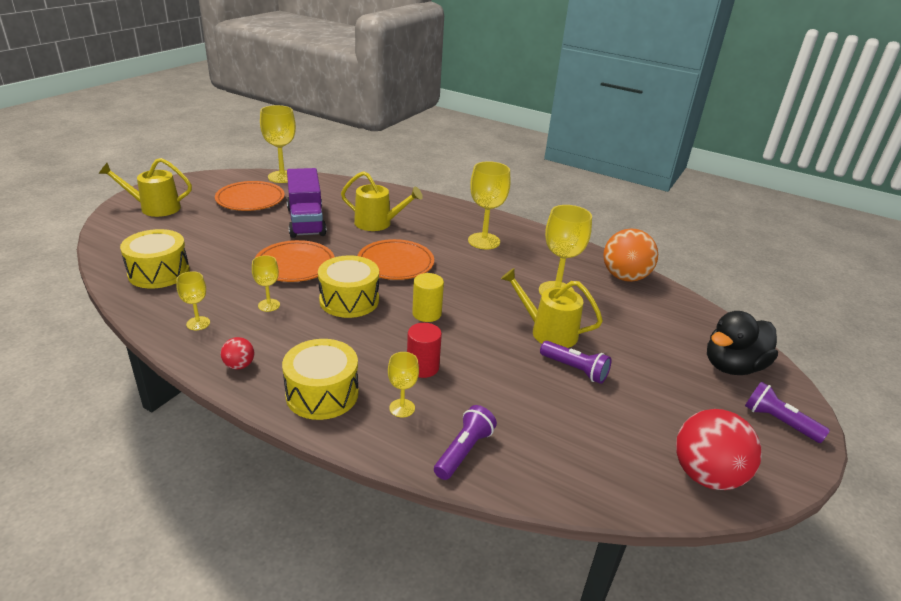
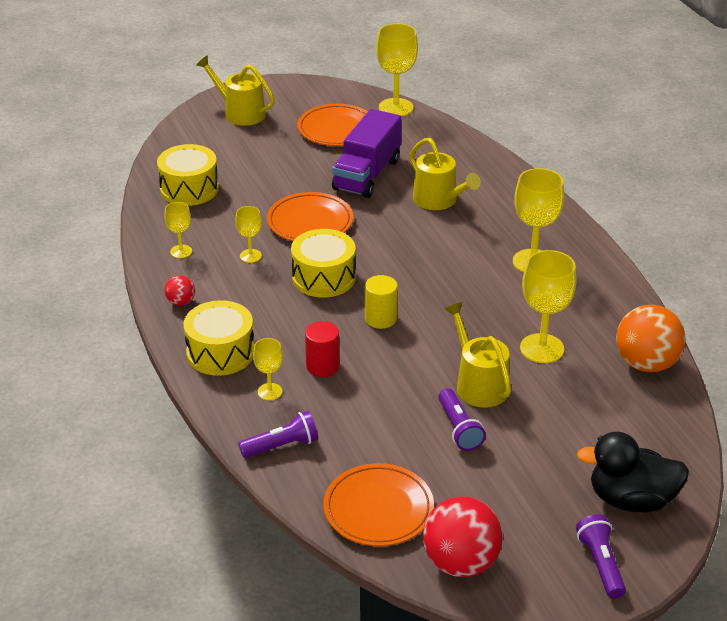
camera: 40 degrees right, 5 degrees up
(395, 263) = (407, 255): orange plate -> orange plate (378, 509)

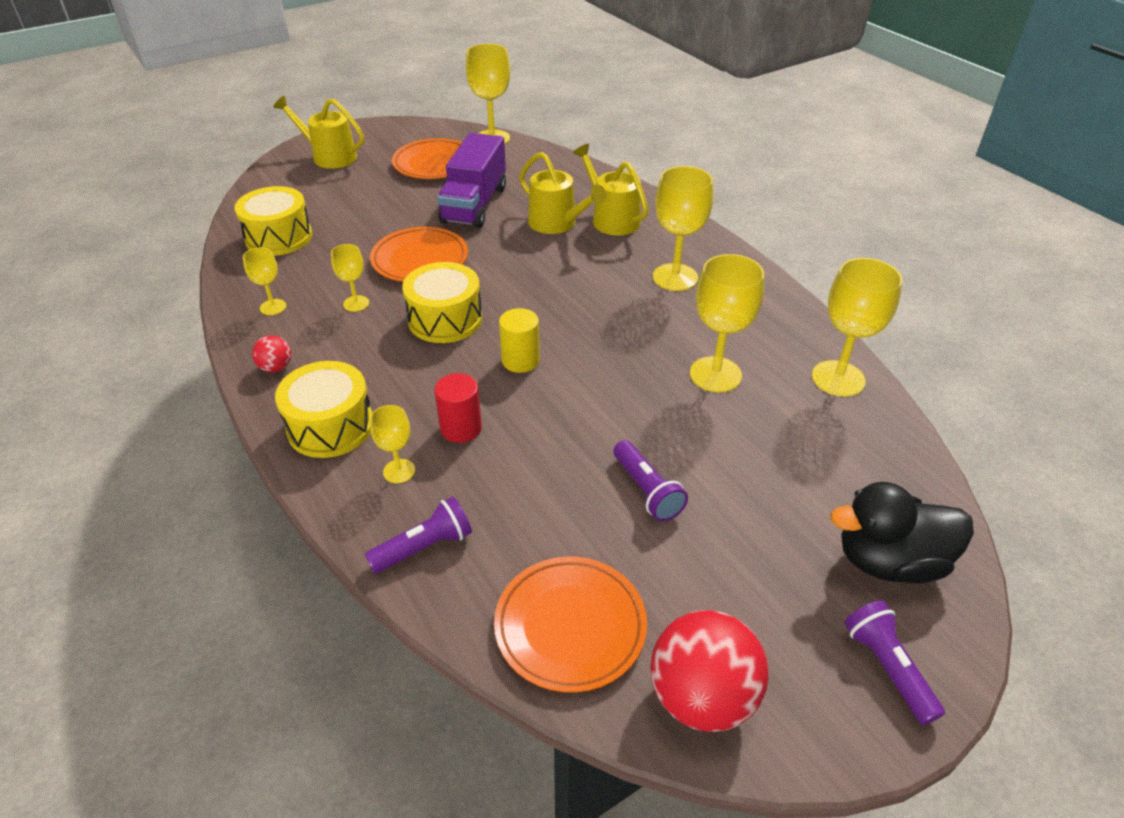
camera: 10 degrees left, 5 degrees up
(478, 384) = (655, 428): yellow watering can -> yellow watering can (612, 219)
(646, 364) = (838, 378): orange ball -> yellow goblet

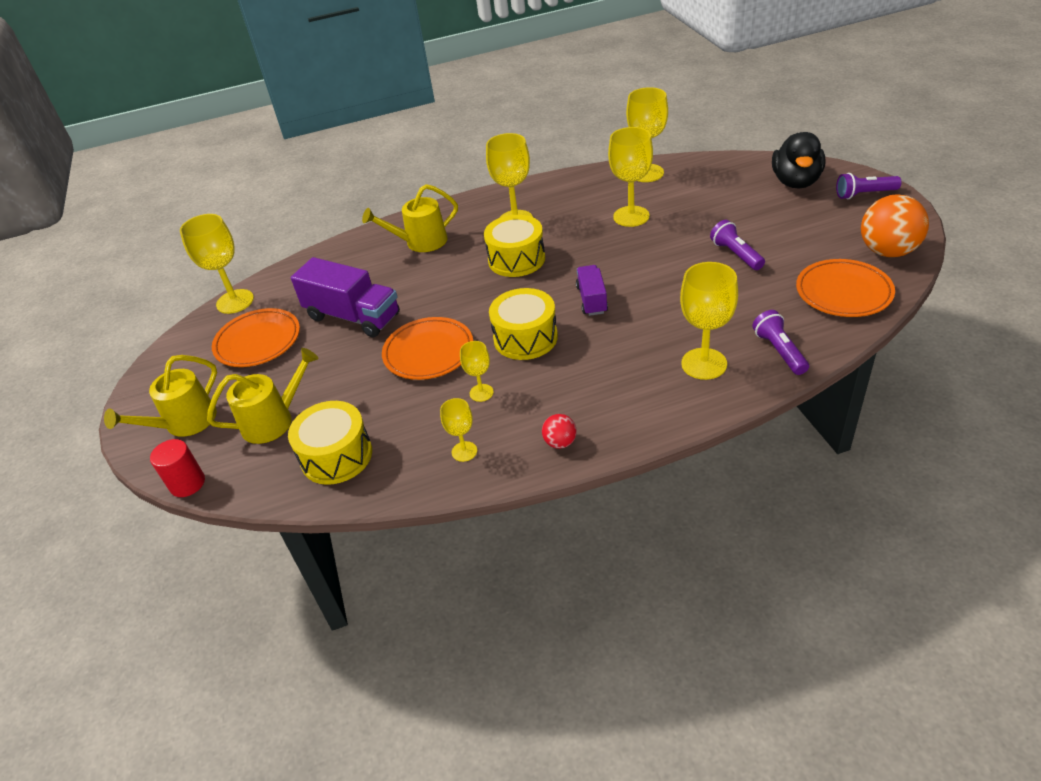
camera: 70 degrees left, 0 degrees up
(330, 426) = (647, 403): yellow drum -> yellow drum (516, 259)
(399, 471) = (704, 364): yellow goblet -> yellow goblet, size x1.84
(461, 428) = (663, 332): red cylinder -> red cylinder (187, 483)
(520, 360) = (592, 299): yellow cylinder -> purple truck
(557, 223) = (412, 271): yellow watering can -> yellow watering can (273, 420)
(647, 491) = (736, 254): purple flashlight -> purple flashlight turned 105 degrees counterclockwise
(702, 697) = (887, 251): red ball -> orange ball

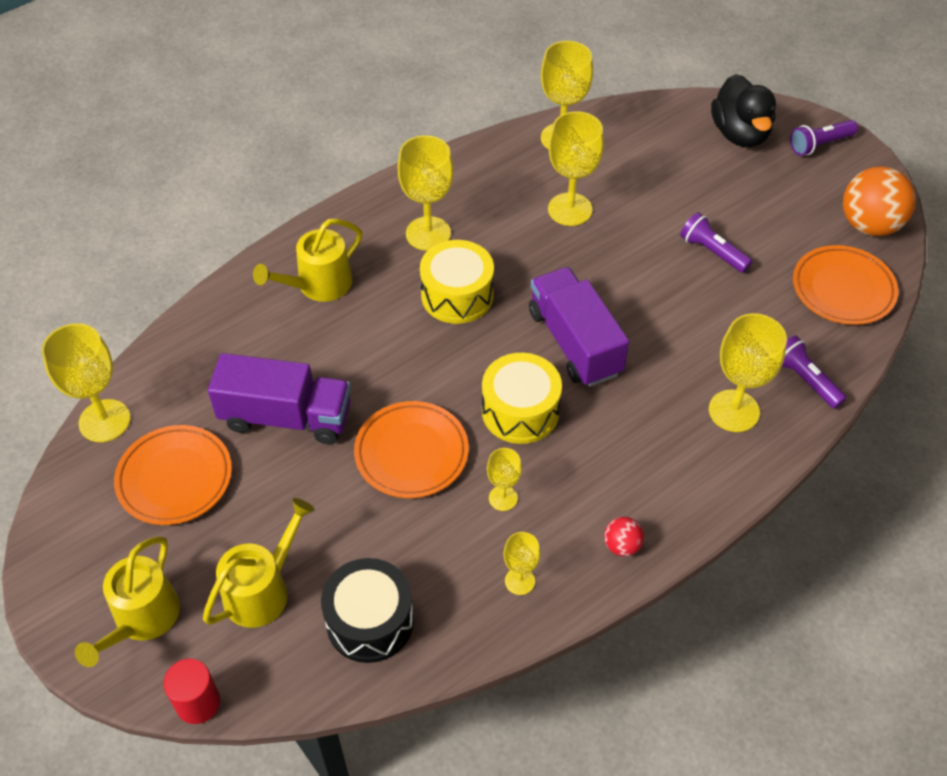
camera: 25 degrees left, 10 degrees up
(336, 456) = (370, 621): yellow drum -> black drum
(592, 299) = (575, 342): purple truck -> purple truck, size x1.74

